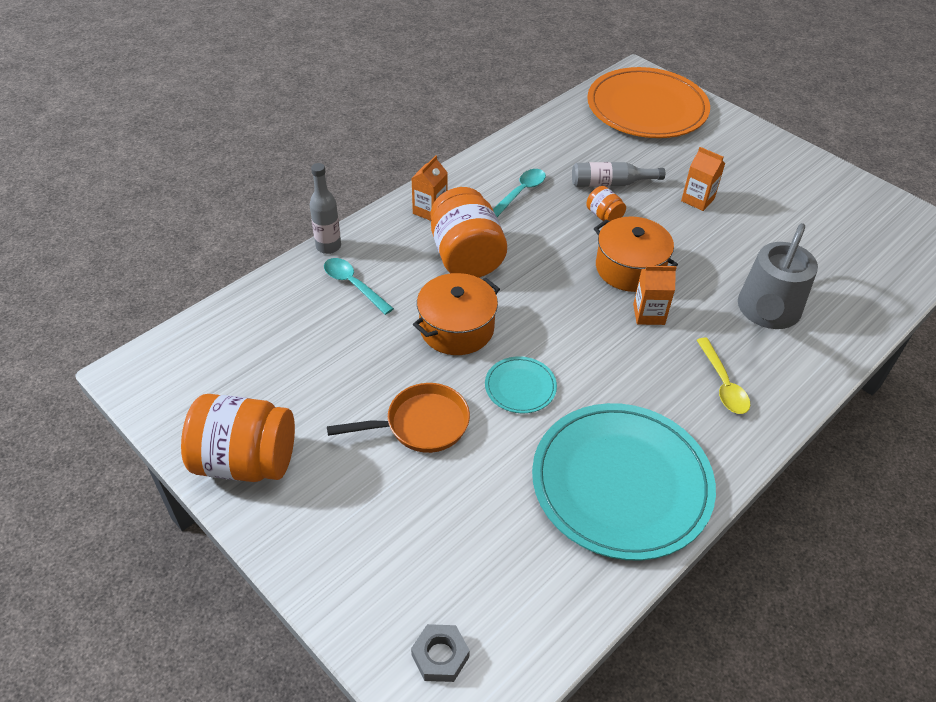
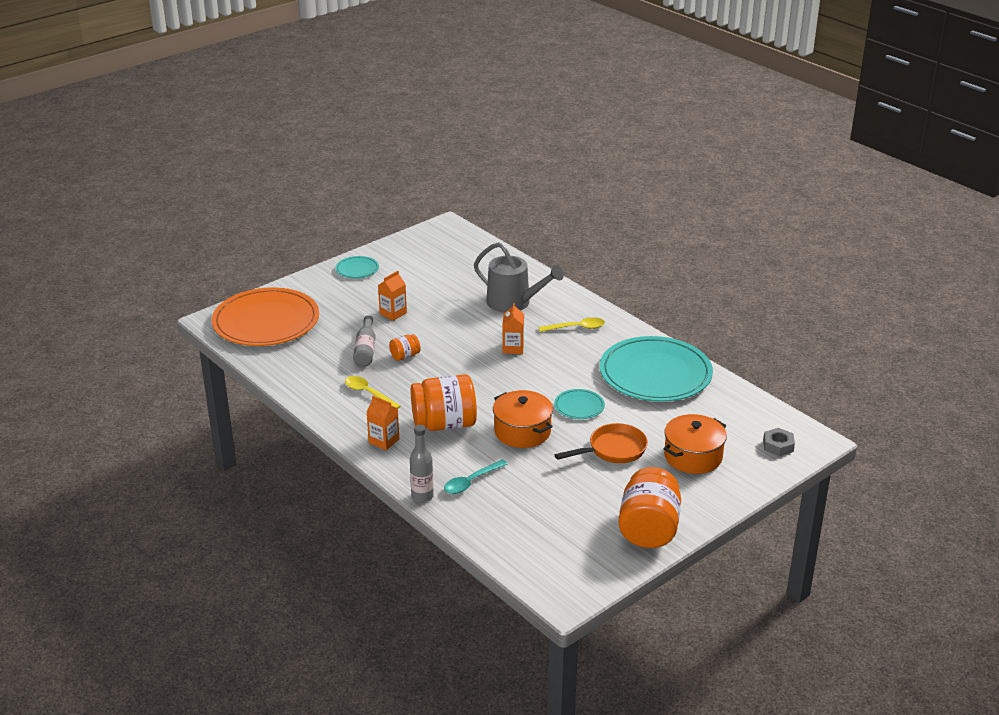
camera: 85 degrees left, 15 degrees down
(420, 424) = (613, 450): orange pan -> orange pan turned 75 degrees clockwise
(520, 192) = (368, 393): turquoise spoon -> yellow spoon
(630, 268) = (465, 351): orange pot -> orange pot (693, 456)
(789, 163) = (357, 269): none -> turquoise plate

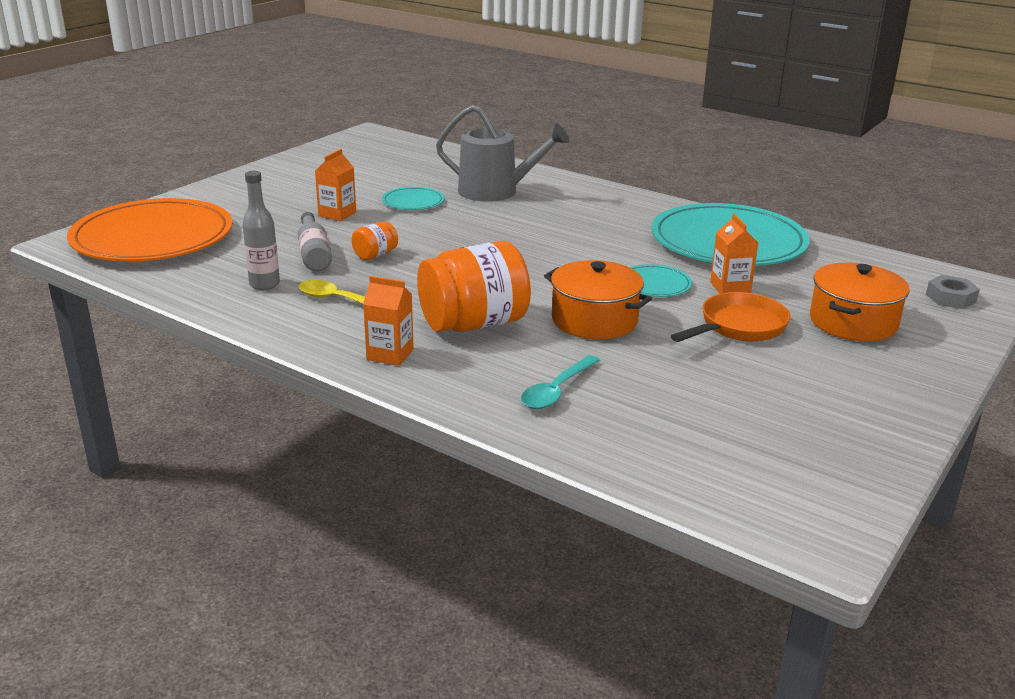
camera: 15 degrees left, 5 degrees down
(357, 269) = (268, 177): turquoise plate -> turquoise plate (413, 202)
(422, 496) = (489, 420): grey bottle -> grey bottle (264, 284)
(513, 348) = (522, 234): orange carton -> orange carton (730, 287)
(576, 328) = (593, 208): yellow spoon -> none
(648, 529) = (869, 418): orange jar -> none

